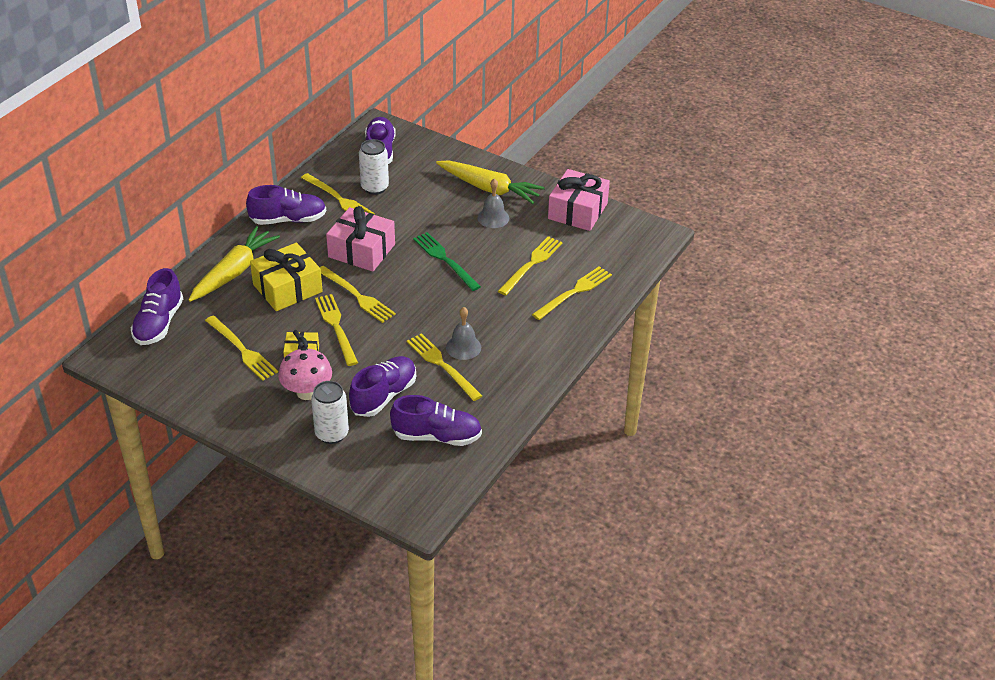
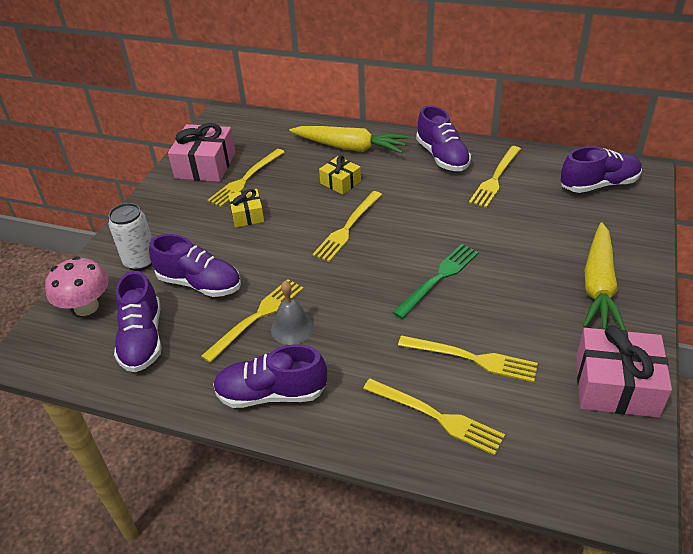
camera: 80 degrees right, 0 degrees up
(159, 323) = (267, 129): purple shoe -> purple shoe (271, 393)
(287, 288) = (340, 182): yellow gift -> yellow gift, size x0.57
(307, 392) = (196, 231): pink mushroom -> pink mushroom (86, 307)
(336, 327) = (295, 226): yellow fork -> none
(361, 251) = (421, 213): pink gift -> pink gift (205, 165)
(374, 187) = (532, 197): white can -> none
(493, 218) = (542, 302): grey bell -> none

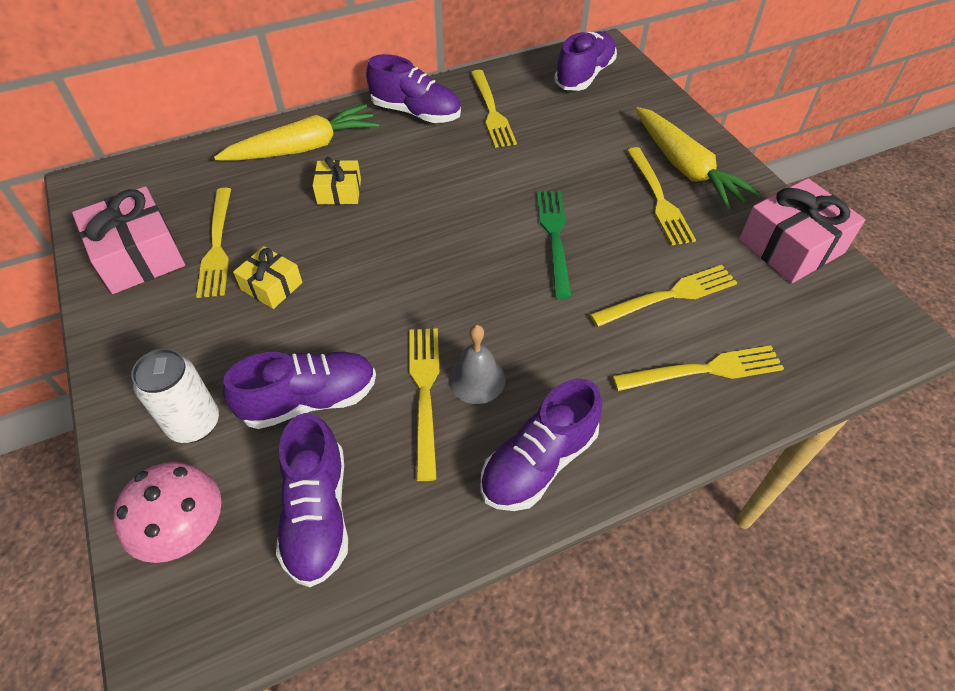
camera: 45 degrees left, 10 degrees up
(142, 339) = (317, 514): purple shoe -> purple shoe turned 45 degrees clockwise
(347, 228) = (406, 237): yellow fork -> yellow fork (659, 199)

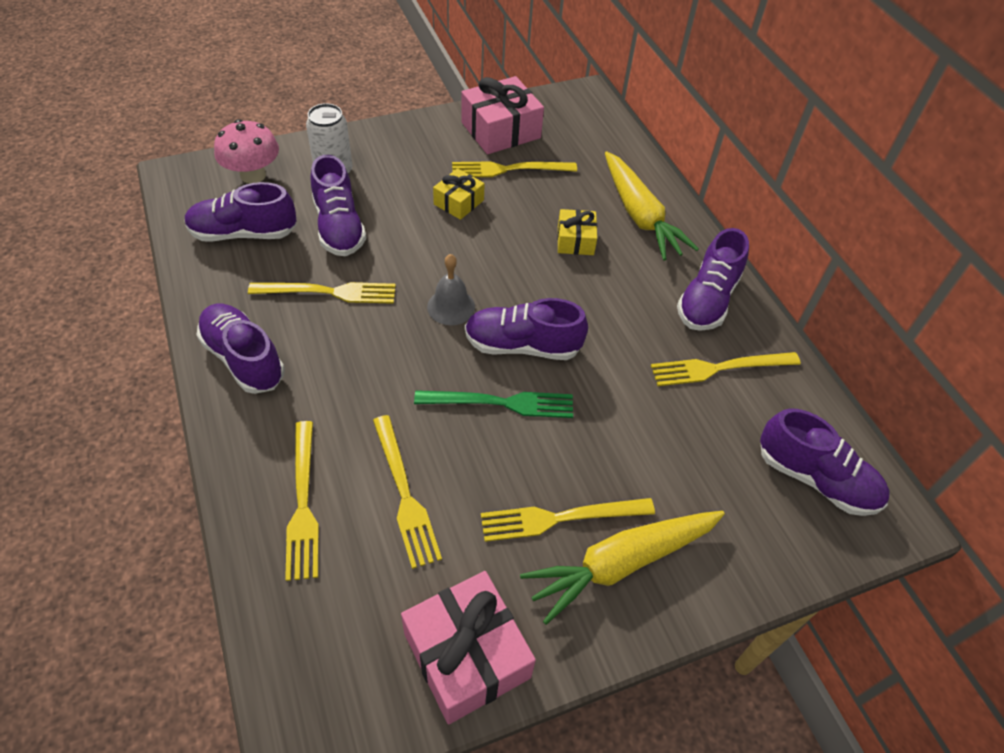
camera: 90 degrees right, 0 degrees up
(476, 379) = (334, 326): grey bell -> grey bell (451, 306)
(484, 225) = (522, 346): none -> purple shoe

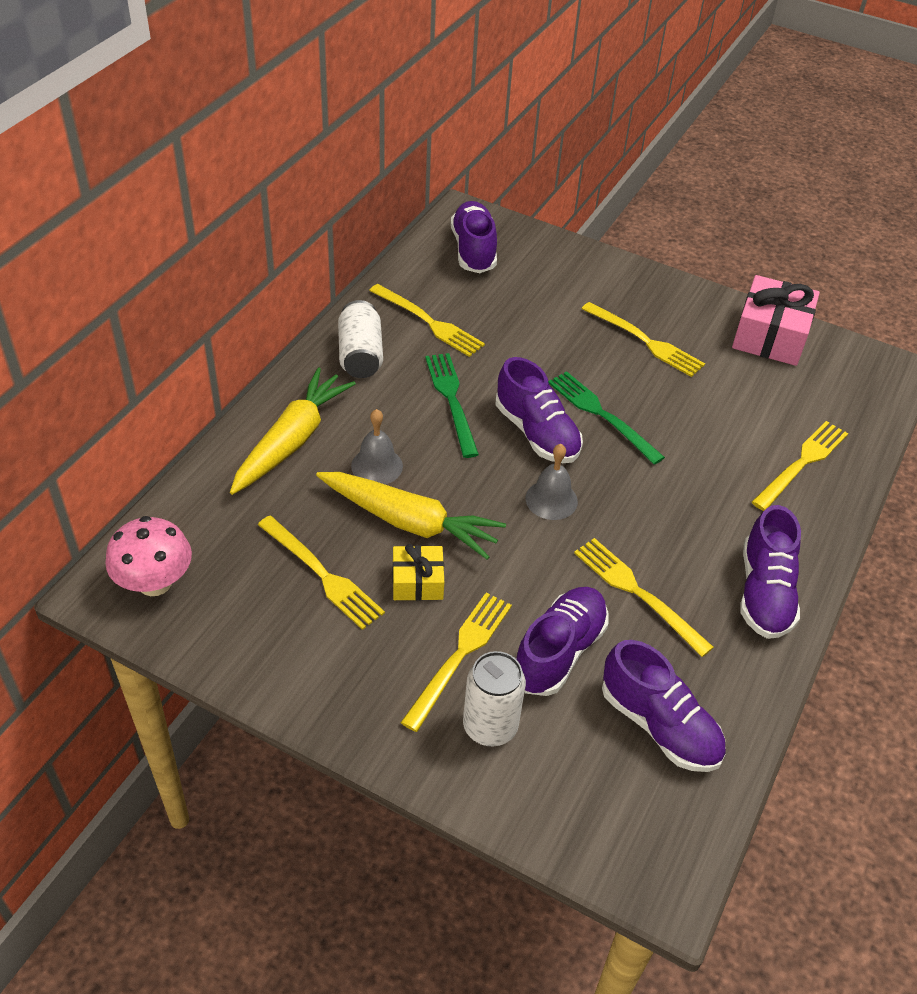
camera: 130 degrees left, 5 degrees down
(253, 175) = (580, 802): pink mushroom -> pink mushroom (155, 582)
(404, 494) = (728, 419): yellow fork -> yellow fork (460, 655)
(500, 130) = (256, 625): pink gift -> none
(575, 240) = (377, 466): yellow gift -> grey bell
(606, 320) = (451, 400): none -> green fork
(621, 563) = (638, 303): yellow carrot -> yellow carrot (409, 522)
(707, 300) = (360, 355): purple shoe -> white can

